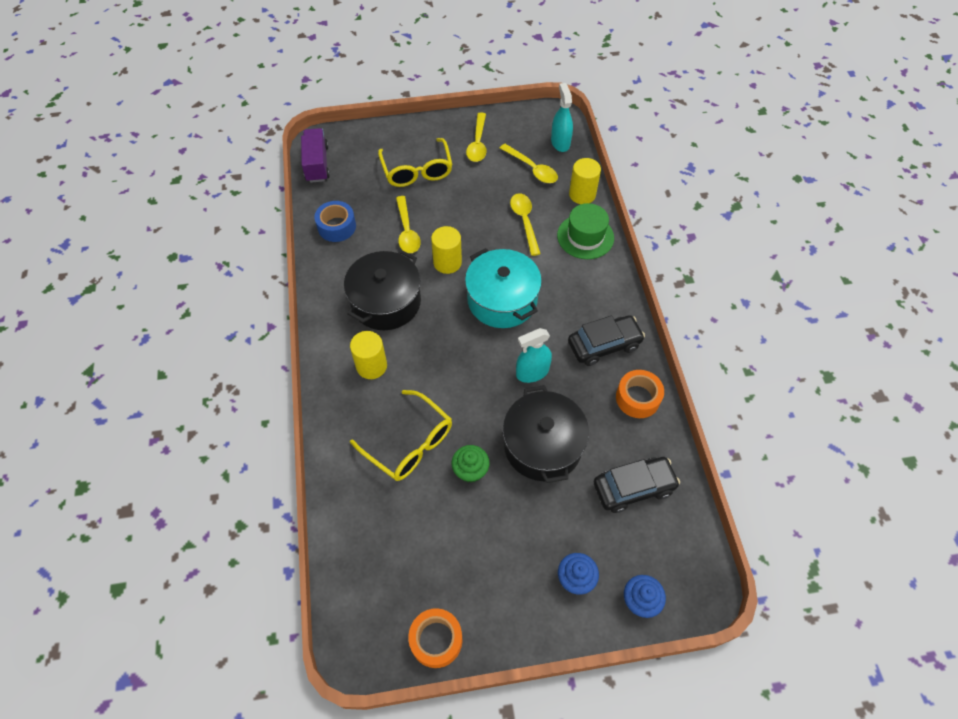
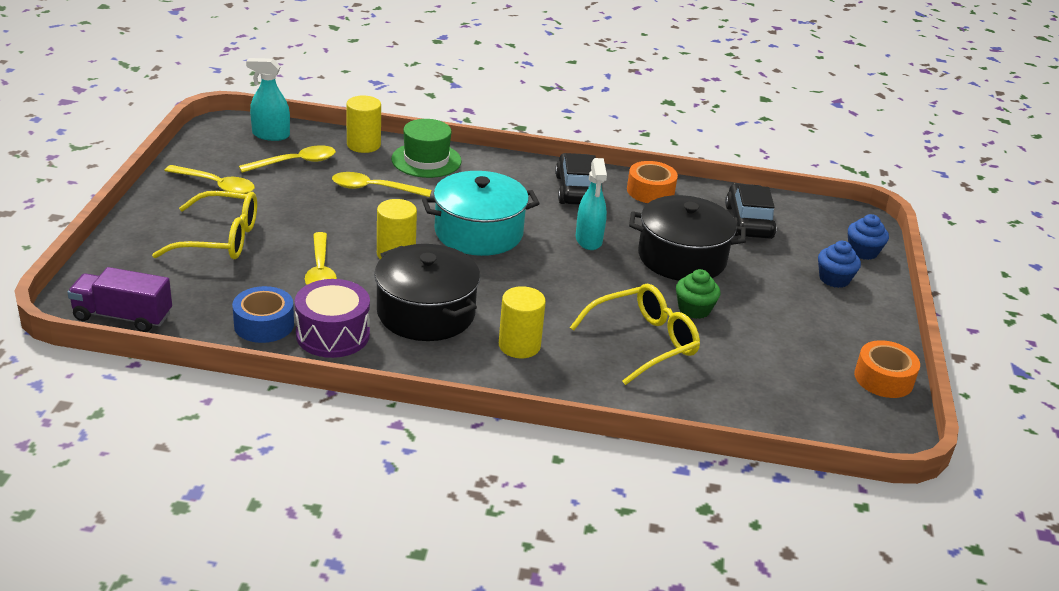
camera: 75 degrees left, 25 degrees down
(341, 263) = (333, 334): none -> purple drum
(407, 231) = (320, 271): yellow spoon -> yellow spoon turned 75 degrees clockwise

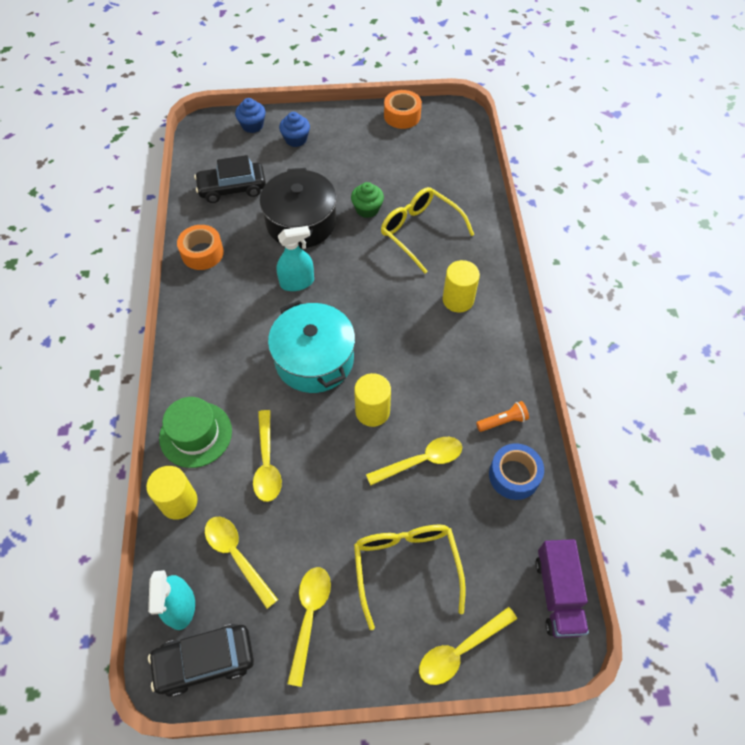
camera: 100 degrees left, 25 degrees up
(123, 249) = (460, 650): none -> yellow spoon
(333, 334) = (502, 421): purple drum -> orange flashlight
(426, 313) = (445, 367): black pot -> none
(577, 190) = (217, 303): black car -> black car (205, 661)

